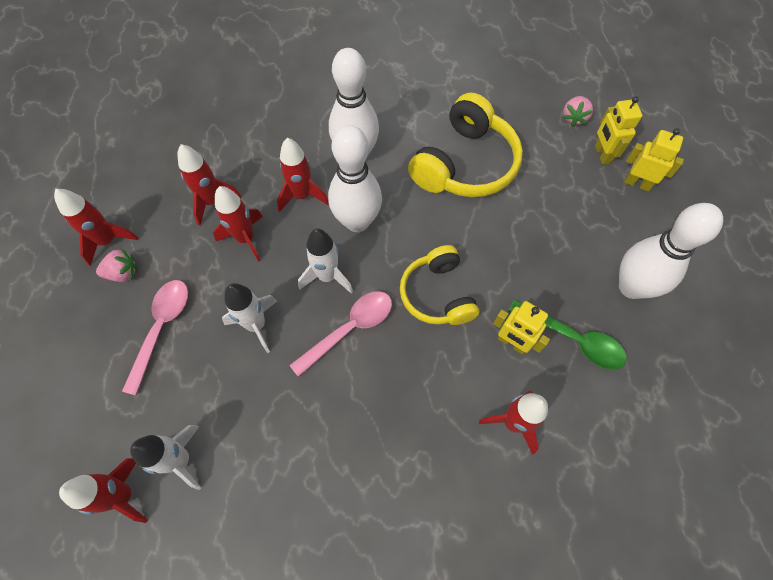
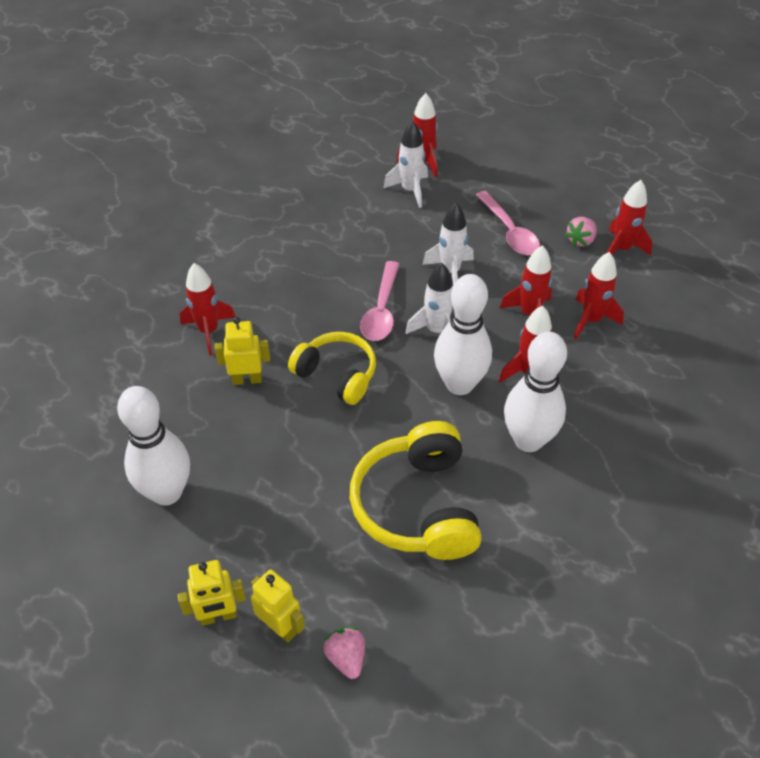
camera: 140 degrees right, 15 degrees down
(572, 339) = (197, 413): green spoon -> none

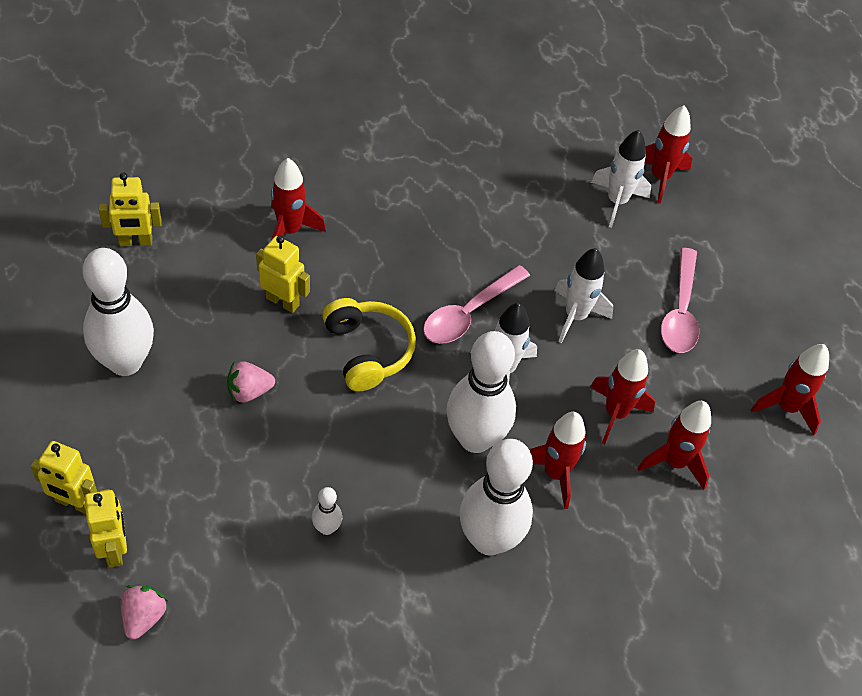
camera: 30 degrees right, 5 degrees up
(97, 406) = (135, 242): none -> yellow robot
(418, 506) = (326, 528): yellow headphones -> white bowling pin
(580, 240) = (750, 369): pink strawberry -> pink strawberry (249, 391)

